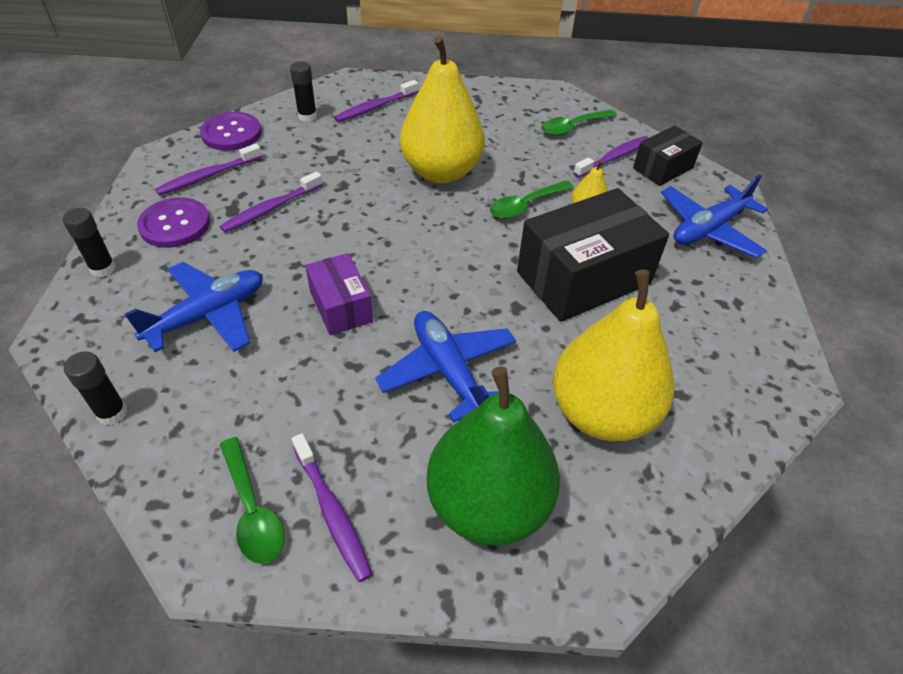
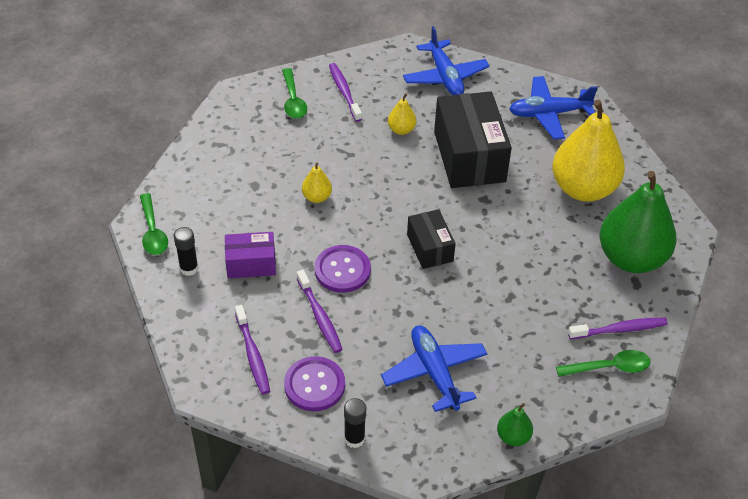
camera: 70 degrees left, 0 degrees up
(112, 413) = (513, 437): black glue stick -> green pear
(231, 133) = (190, 329): purple button -> purple button (342, 270)
(341, 306) = (452, 293): purple box -> purple box (251, 264)
(375, 107) = (198, 217): purple toothbrush -> none
(441, 171) = (317, 197): yellow pear -> yellow pear, size x0.42
(448, 371) = (529, 249): blue plane -> blue plane (548, 114)
(525, 205) = (381, 160): green spoon -> green spoon (153, 231)
(663, 168) = (369, 71): black box -> black box (430, 248)

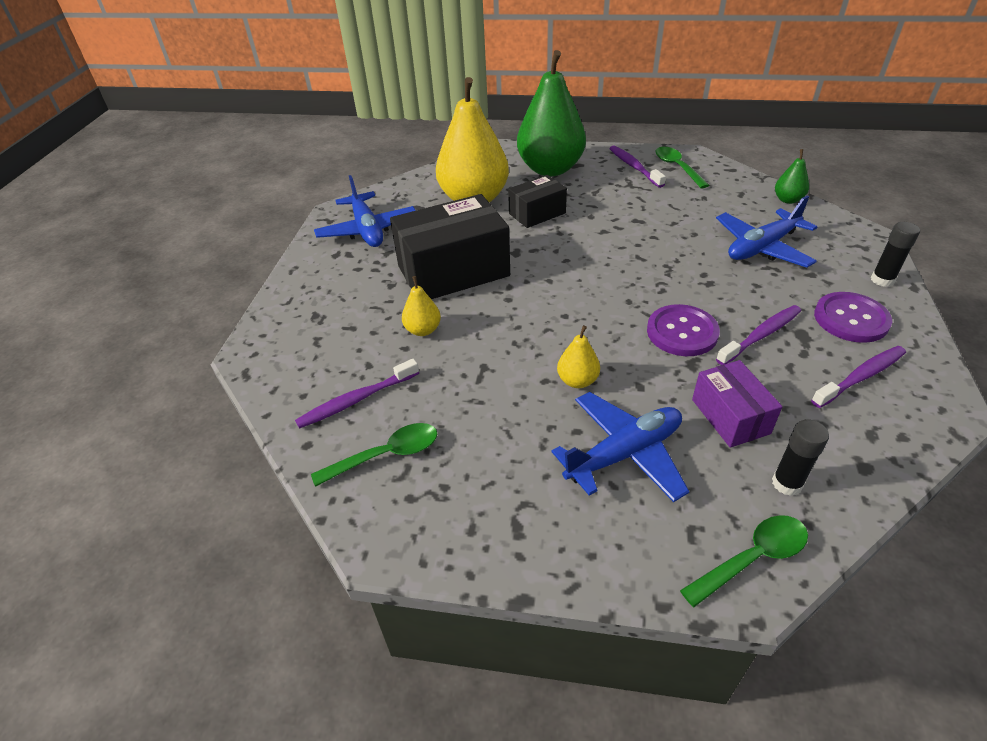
camera: 100 degrees left, 5 degrees down
(430, 248) = (607, 276): black box -> black box (537, 213)
(445, 77) = (311, 311): blue plane -> blue plane (624, 454)

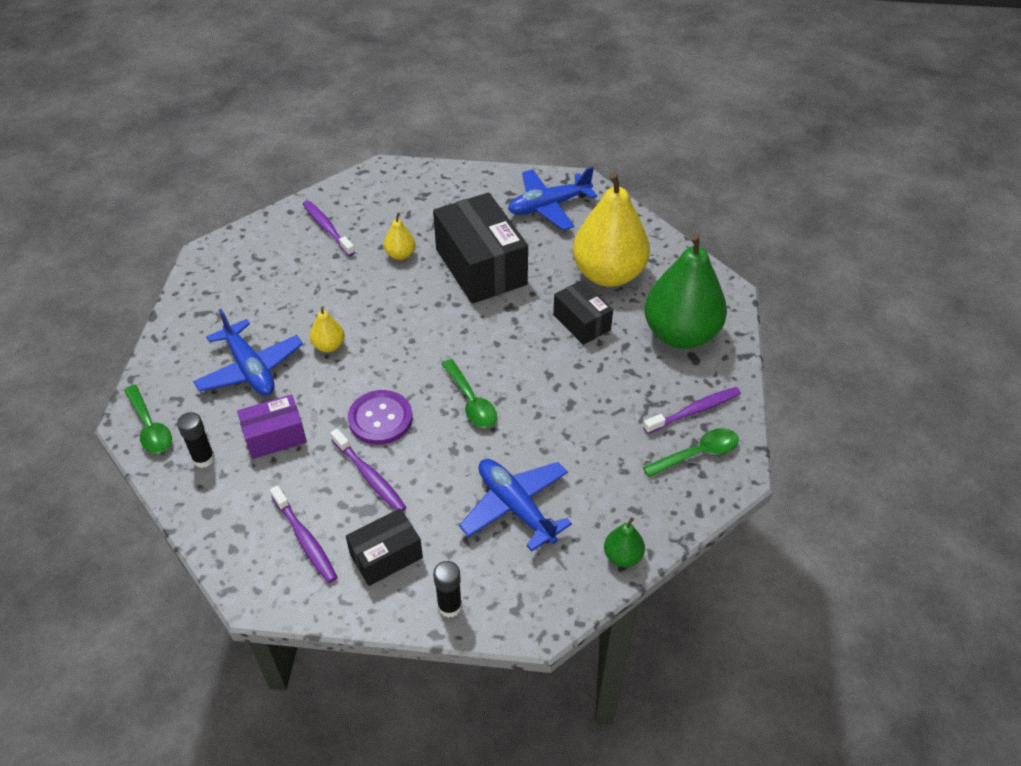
camera: 85 degrees right, 5 degrees up
(386, 455) = (273, 248): green spoon -> green spoon (471, 401)
(851, 319) = (386, 556): purple button -> black box

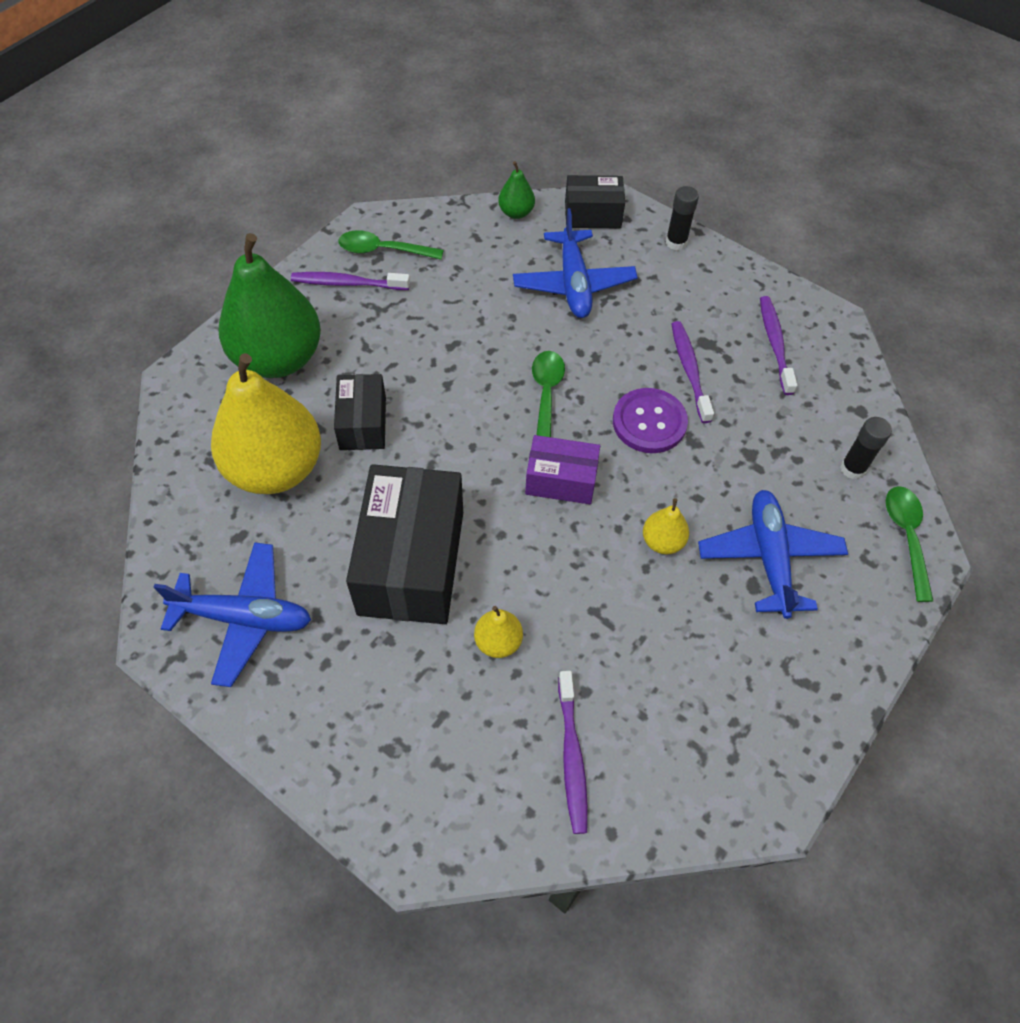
camera: 150 degrees left, 10 degrees up
(275, 436) = (768, 457): purple box -> purple box (561, 480)
(386, 556) = (708, 299): black box -> black box (592, 214)

